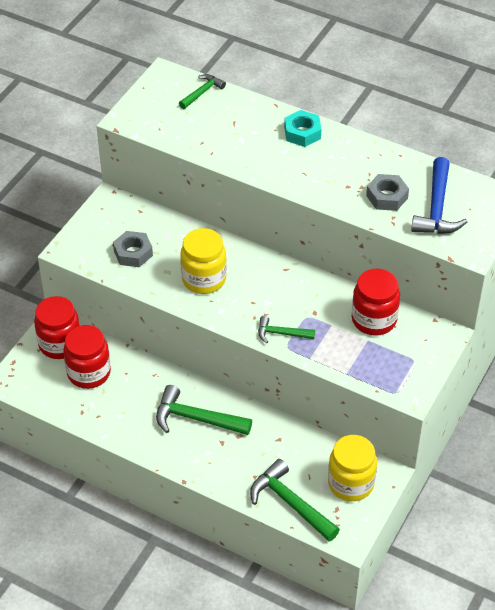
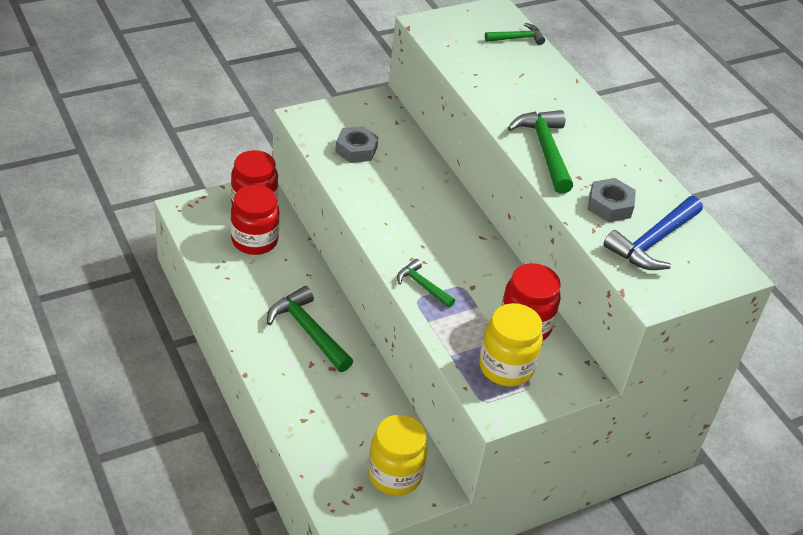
camera: 30 degrees right, 5 degrees down
(204, 279) = (397, 203): yellow jar -> yellow jar (506, 367)
(290, 503) = (321, 454): green hammer -> green hammer (545, 150)
(302, 133) = (579, 113): turquoise nut -> none

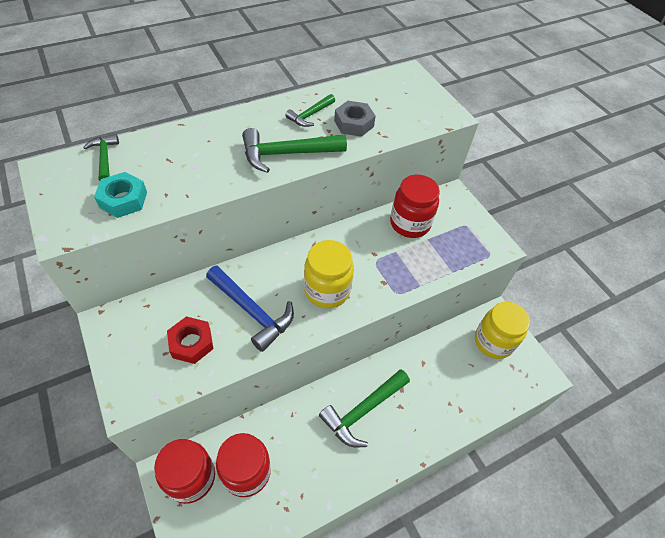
camera: 90 degrees left, 10 degrees up
(356, 150) = (191, 343): grey nut -> red nut
(422, 286) = (380, 288): green hammer -> green hammer (310, 115)
(465, 51) = (123, 199): none -> turquoise nut
(506, 367) = (454, 238): yellow jar -> yellow jar (327, 290)
(653, 242) = (390, 106): blue hammer -> blue hammer (252, 311)

